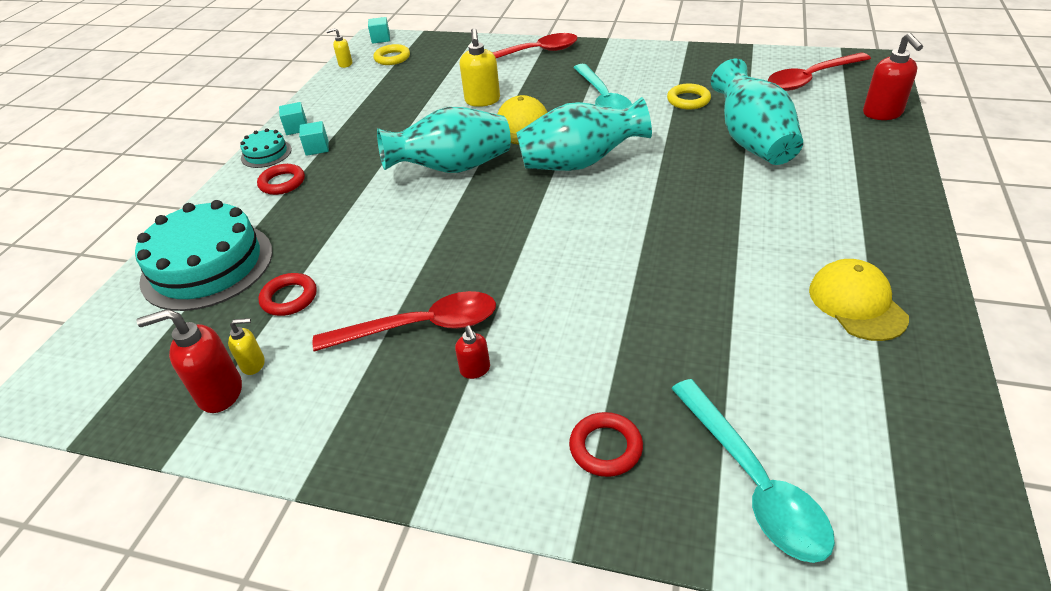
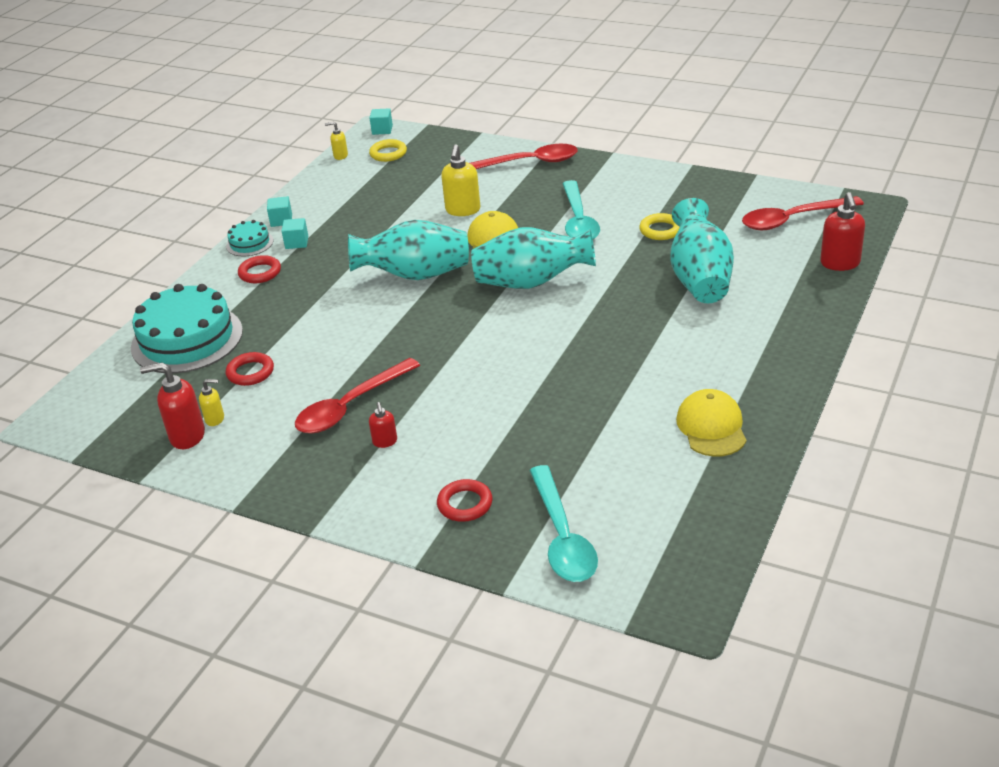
camera: 10 degrees right, 5 degrees down
(420, 327) = (350, 406): red spoon -> red spoon turned 135 degrees clockwise

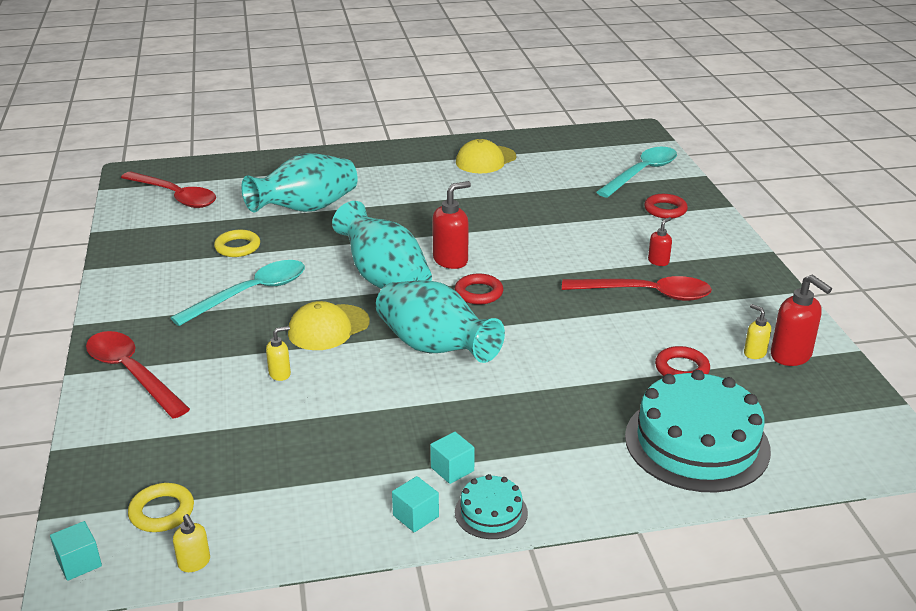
camera: 130 degrees left, 5 degrees down
(260, 273) = (538, 462): red ring -> red ring (478, 293)
(463, 210) = (280, 374): yellow soap dispenser -> yellow soap dispenser, size x0.56
(840, 263) = (236, 165): red soap dispenser -> red soap dispenser (451, 260)

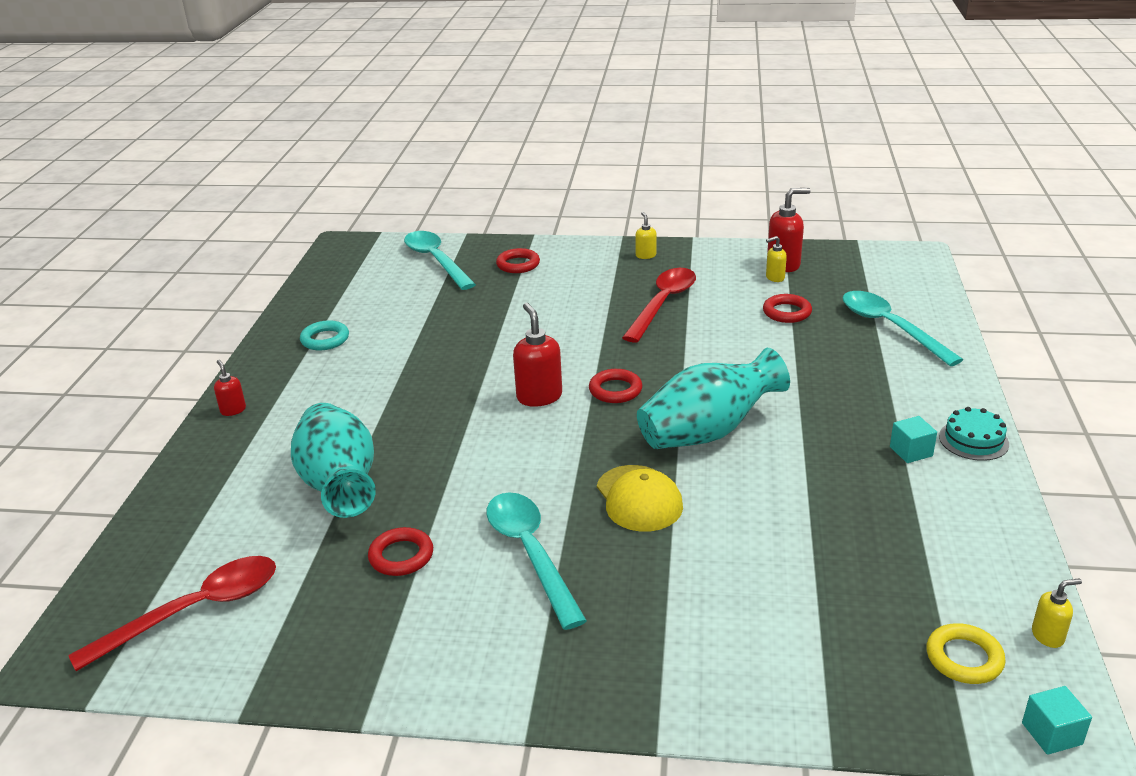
camera: 70 degrees left, 0 degrees up
(132, 373) = (678, 676): red spoon -> none
(237, 247) = (401, 556): yellow ring -> red ring
(280, 374) = (721, 545): yellow soap dispenser -> yellow soap dispenser (645, 255)
(384, 279) = (554, 446): turquoise vase -> none
(415, 516) = (977, 482): turquoise cube -> none
(485, 160) = (325, 339): yellow cap -> turquoise ring
(658, 261) = (610, 287): red soap dispenser -> red soap dispenser (233, 410)
(697, 442) = (890, 327): turquoise cake -> turquoise spoon

